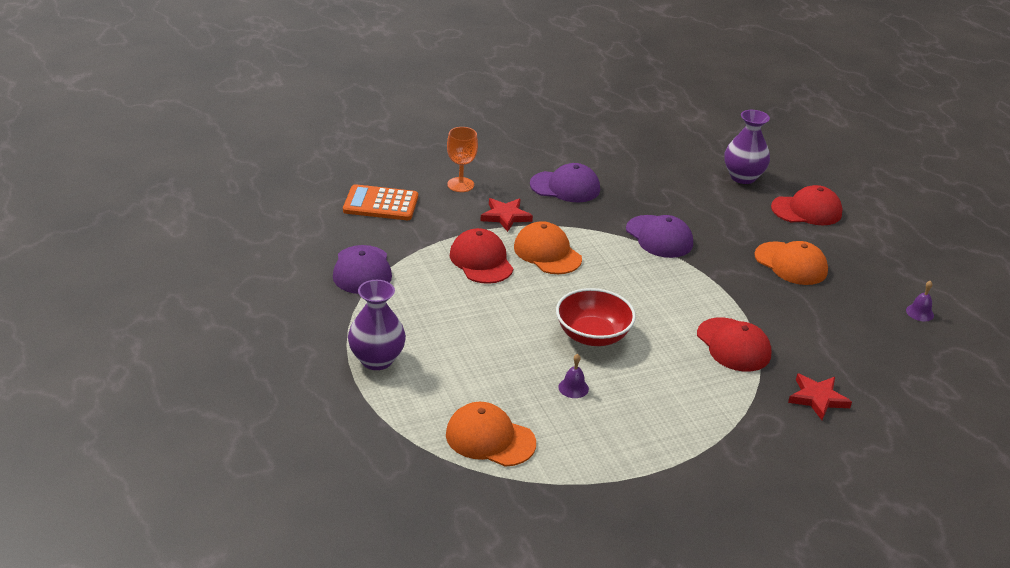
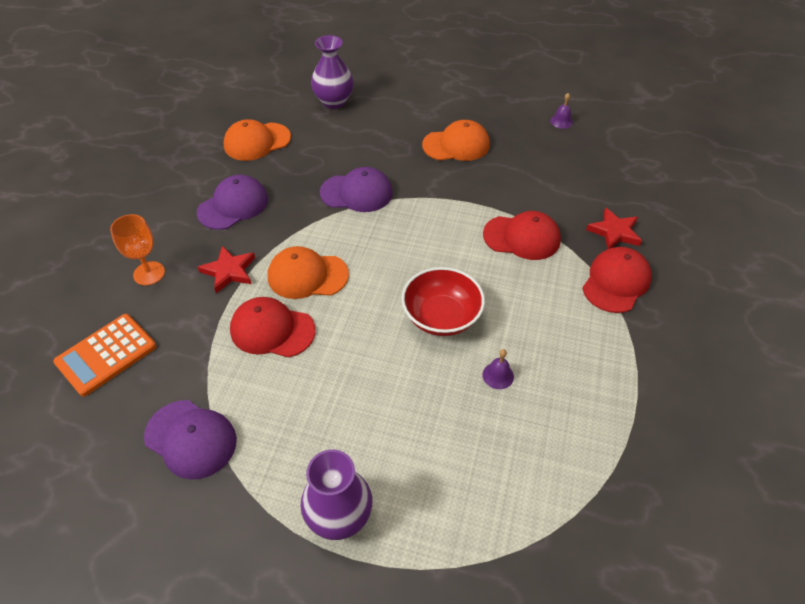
camera: 50 degrees left, 15 degrees up
(490, 438) = (522, 487): orange cap -> orange cap (257, 142)
(806, 210) = (405, 97): red cap -> red cap (616, 282)

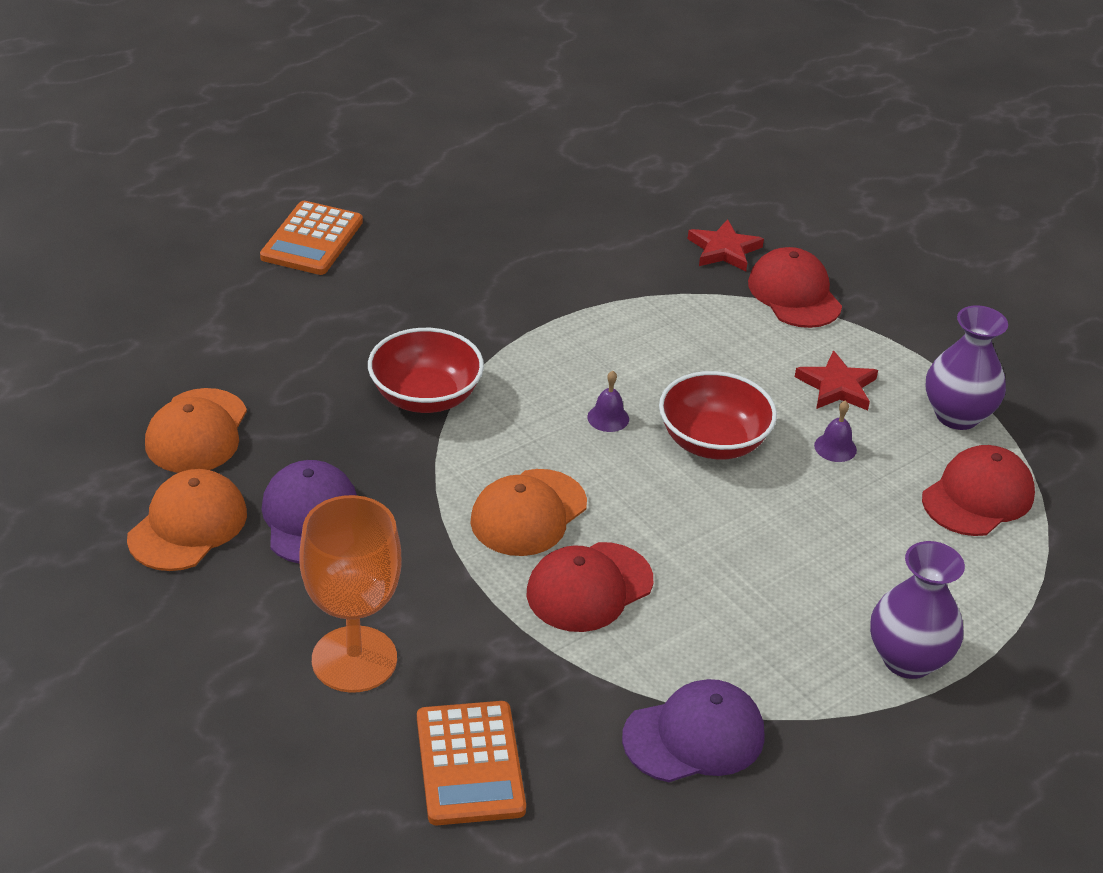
camera: 55 degrees left, 10 degrees down
(149, 273) = (354, 659): orange goblet -> orange goblet, size x1.58
(229, 271) = (440, 579): red star -> red star (837, 386)
(334, 101) = (205, 319): purple vase -> purple vase (957, 415)
(356, 193) = (425, 396): purple cap -> red bowl
(427, 97) = (312, 239): none -> orange calculator
(456, 145) = (440, 270): orange cap -> orange cap (188, 525)
(522, 237) = (658, 315): red cap -> red cap (978, 496)
(561, 121) = (503, 172): purple bell -> purple bell (608, 418)

